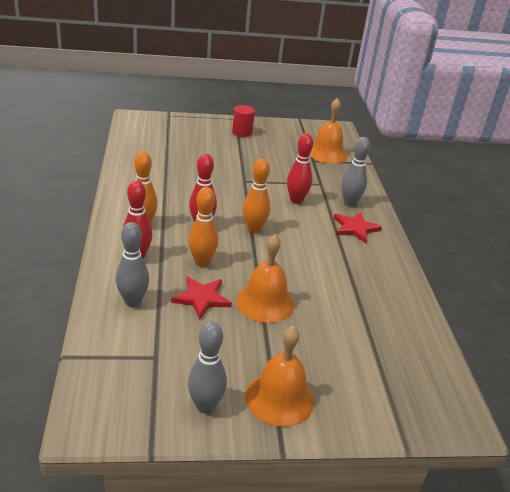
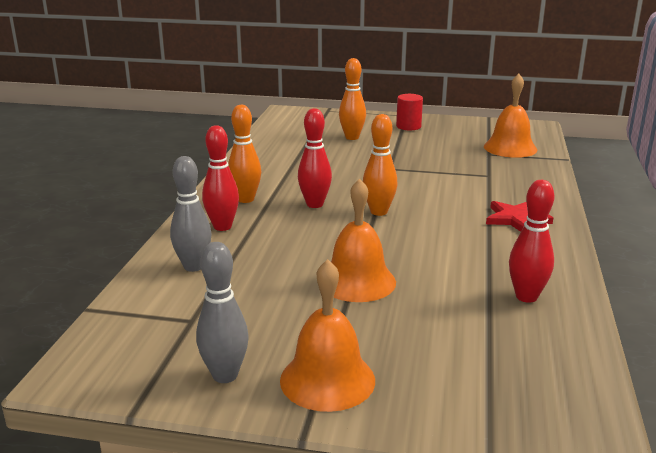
camera: 20 degrees right, 10 degrees down
(202, 262) = (297, 237): orange bowling pin -> orange bowling pin (352, 137)
(202, 298) = (278, 271): red star -> none
(296, 200) = (447, 189): red bowling pin -> red bowling pin (526, 297)
(349, 203) = (520, 195): grey bowling pin -> none

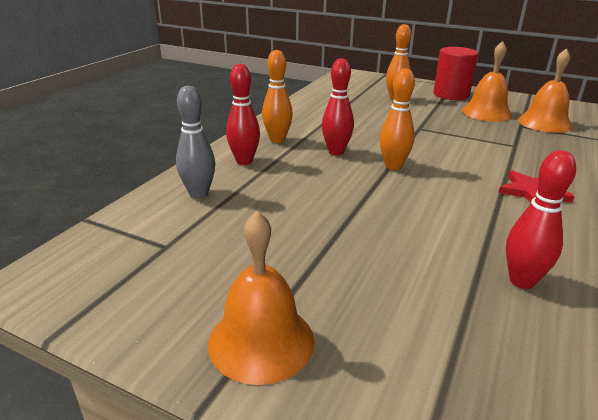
camera: 15 degrees right, 5 degrees up
(225, 375) = (162, 313): grey bowling pin -> none
(357, 281) = (343, 233): orange bell -> orange bell (486, 112)
(408, 126) = (451, 94): red cylinder -> red cylinder, size x1.57

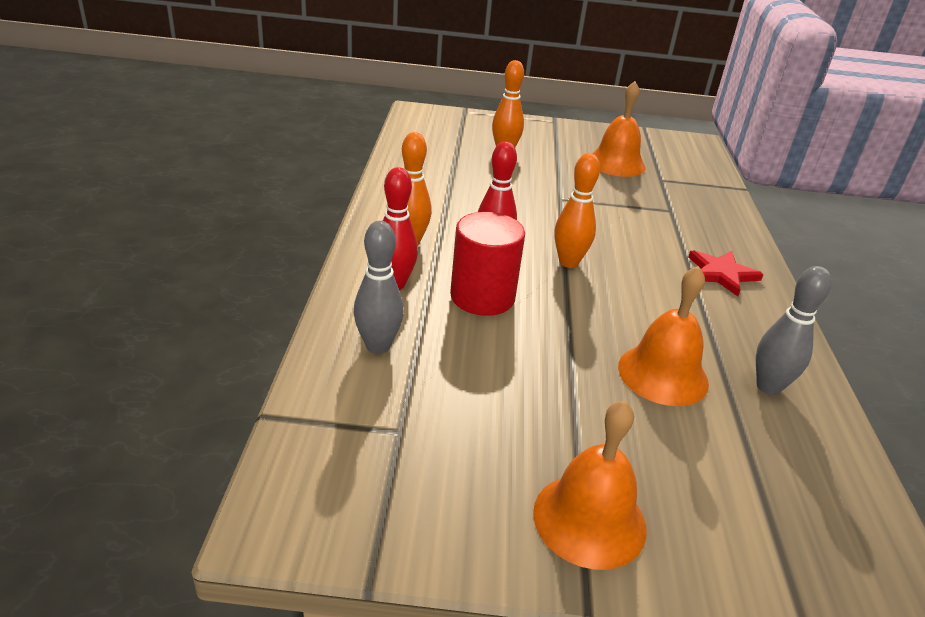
camera: 25 degrees left, 5 degrees up
(451, 94) = (562, 138): red cylinder -> red cylinder (482, 297)
(521, 281) = (768, 387): red bowling pin -> grey bowling pin
(544, 123) = (681, 172): orange bell -> orange bell (663, 374)

